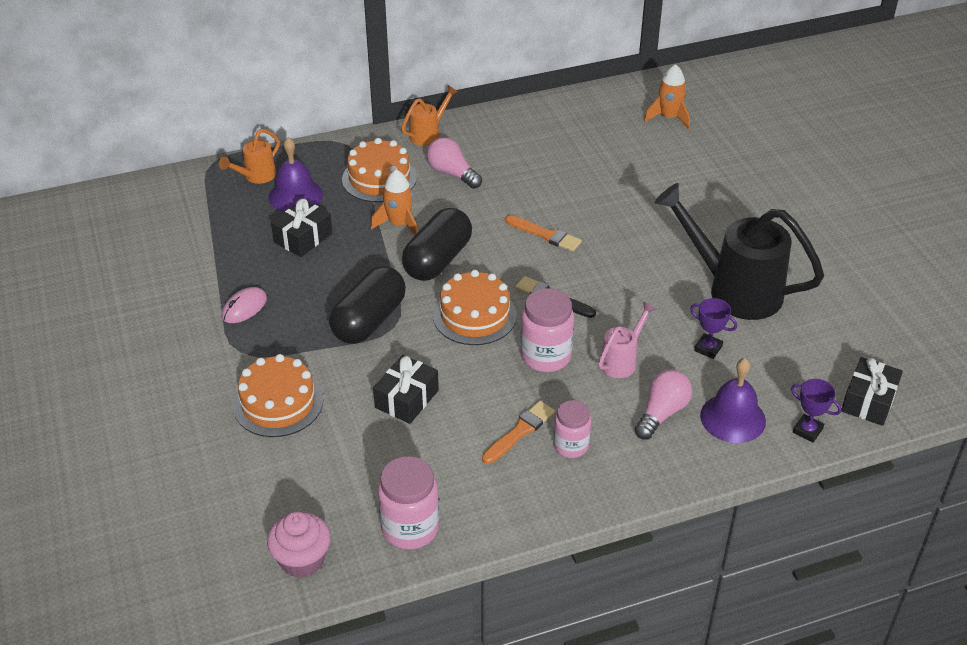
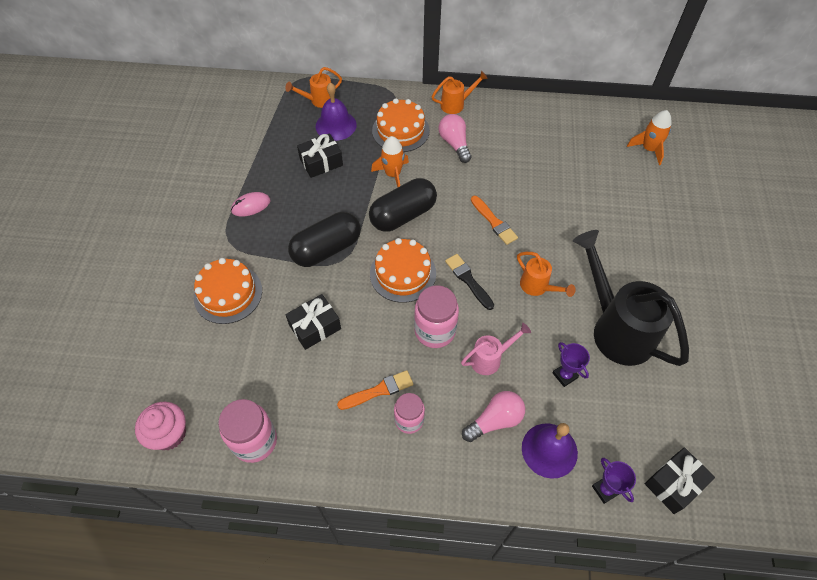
camera: 25 degrees right, 15 degrees up
(631, 280) = (538, 287): none -> orange watering can

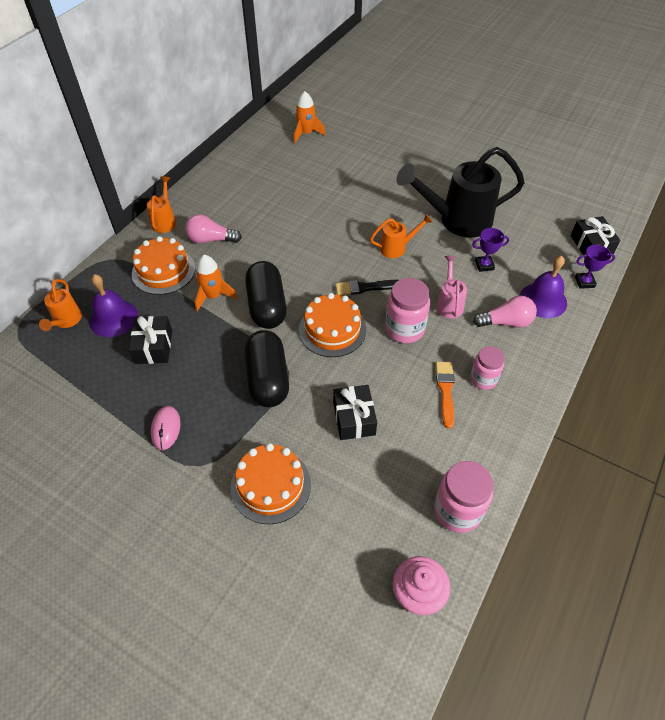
camera: 65 degrees left, 5 degrees down
(494, 222) = (316, 248): orange brush -> none
(495, 420) = (506, 322): pink light bulb -> pink light bulb turned 90 degrees clockwise

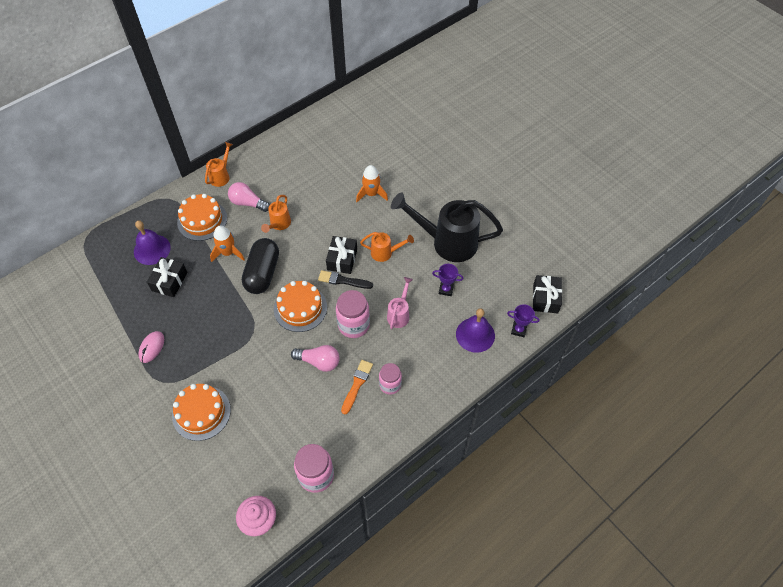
camera: 20 degrees right, 5 degrees up
(66, 321) = (119, 242): orange watering can -> orange watering can (279, 224)
(268, 379) = (236, 332): black capsule -> none
(306, 133) = (368, 122): orange rocket -> orange rocket (371, 194)
(354, 418) = (280, 383): black gift -> black gift (342, 259)
(506, 322) = (434, 344): pink light bulb -> pink light bulb (319, 362)

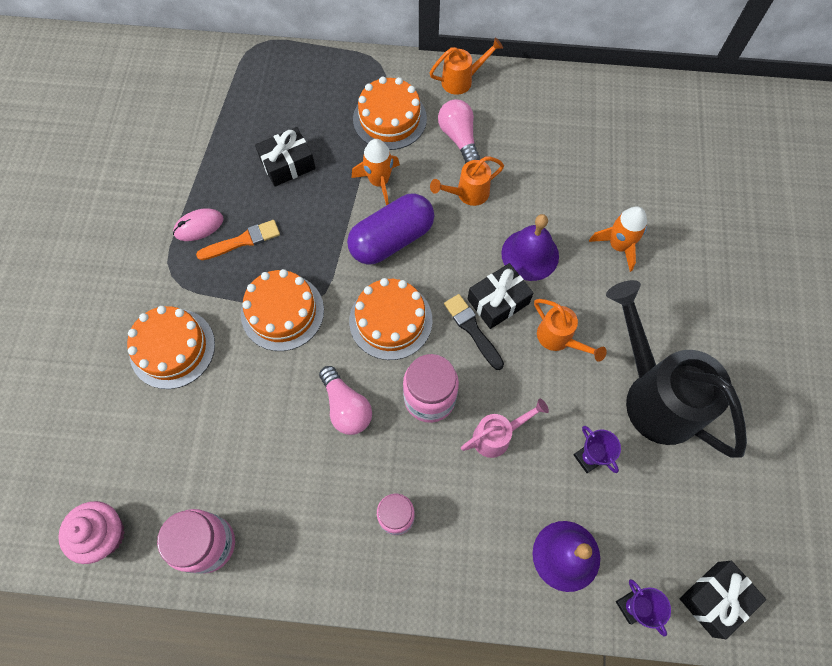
camera: 45 degrees right, 10 degrees up
(152, 249) = (306, 111): purple bell -> purple bell (530, 254)
(242, 349) = (282, 312): none -> orange cake
(262, 273) = (392, 239): black capsule -> purple capsule
(357, 385) = (359, 478): orange brush -> orange brush (242, 241)

